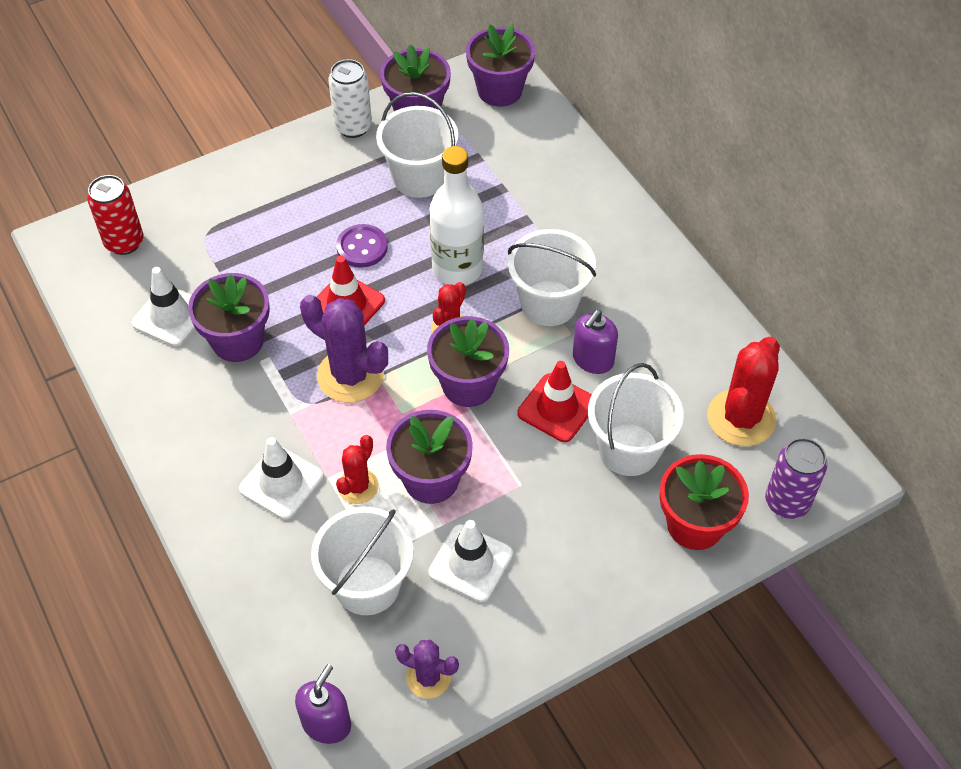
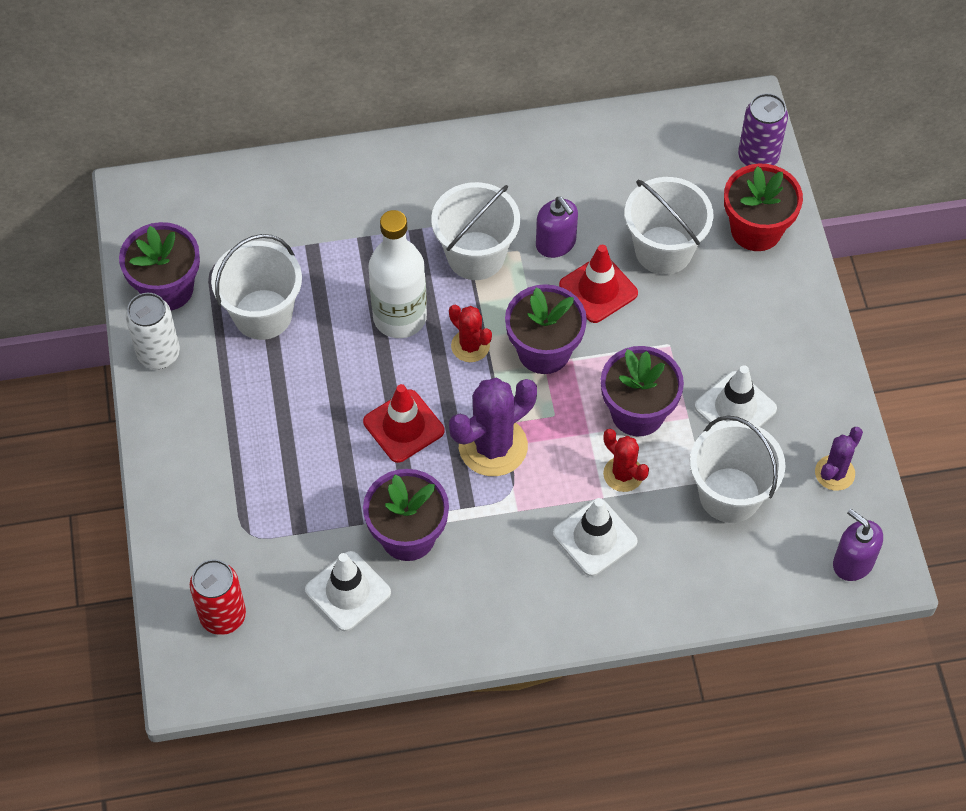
camera: 70 degrees left, 5 degrees up
(362, 247) = (334, 392): purple button -> none
(499, 90) = (174, 205): purple flower pot -> none
(741, 418) = (663, 156): red cactus -> none

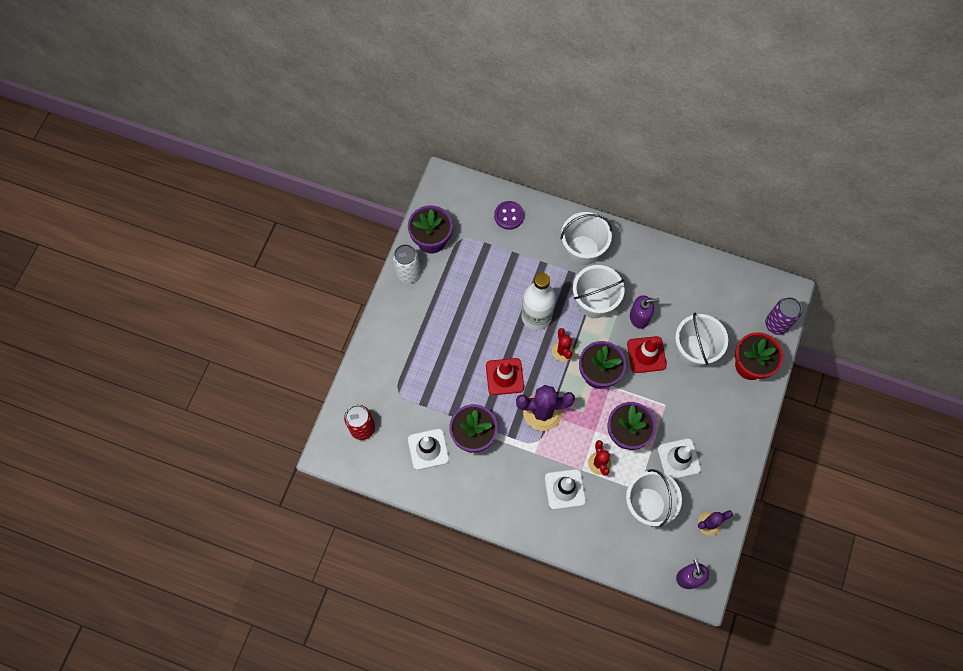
camera: 30 degrees right, 10 degrees up
(263, 314) = (470, 278): white bucket -> white bucket (582, 250)
(269, 197) = (509, 216): none -> purple button
(556, 243) = (639, 317): purple soap dispenser -> purple soap dispenser turned 90 degrees counterclockwise

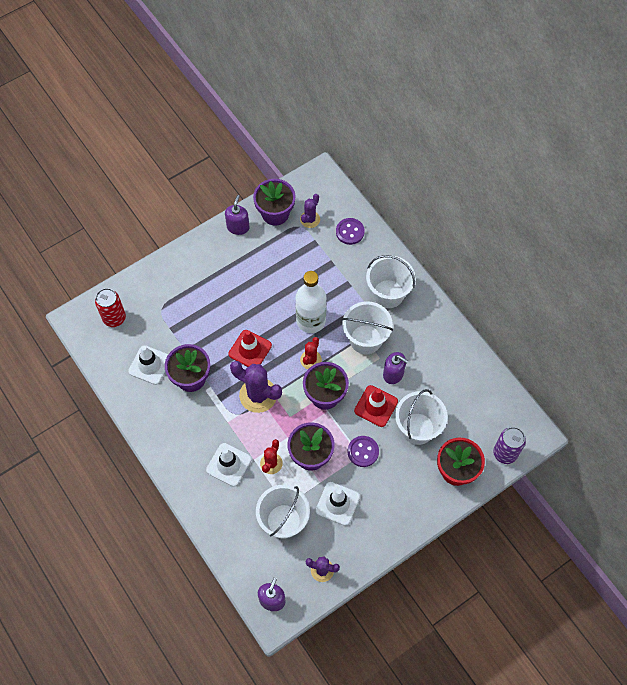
camera: 35 degrees right, 5 degrees down
(408, 273) = (238, 227): white can -> purple soap dispenser
(466, 226) = (310, 219): none -> purple cactus
(665, 401) = (363, 452): none -> purple button

